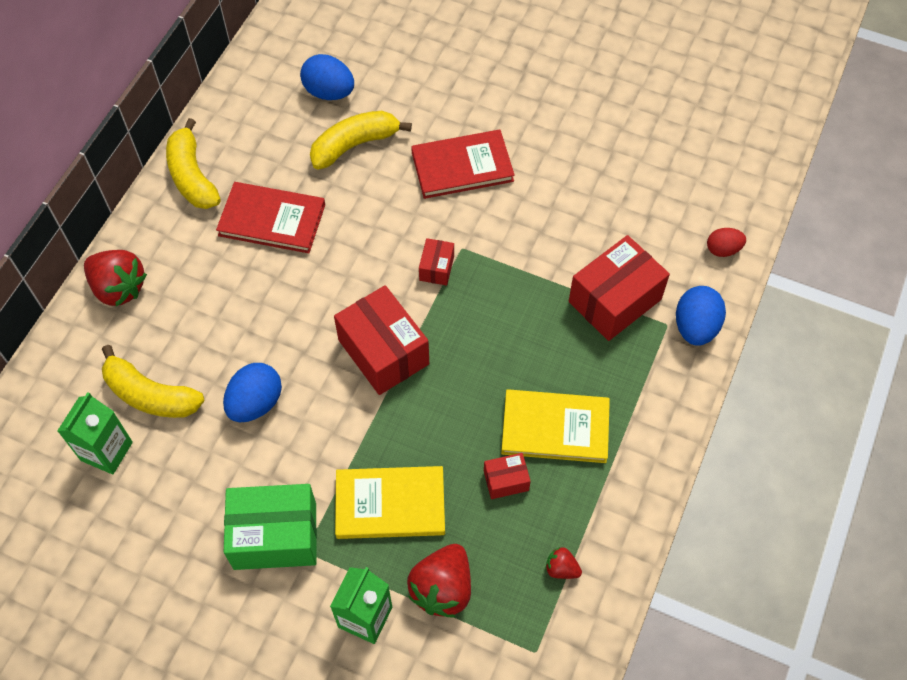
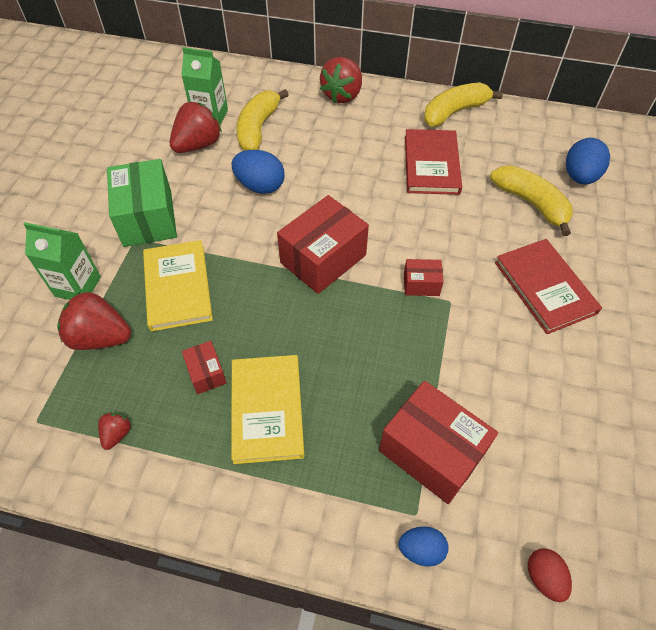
camera: 80 degrees right, 5 degrees down
(159, 470) = (198, 145): none -> red strawberry
(695, 327) = (421, 549): blue egg -> blue egg, size x0.62

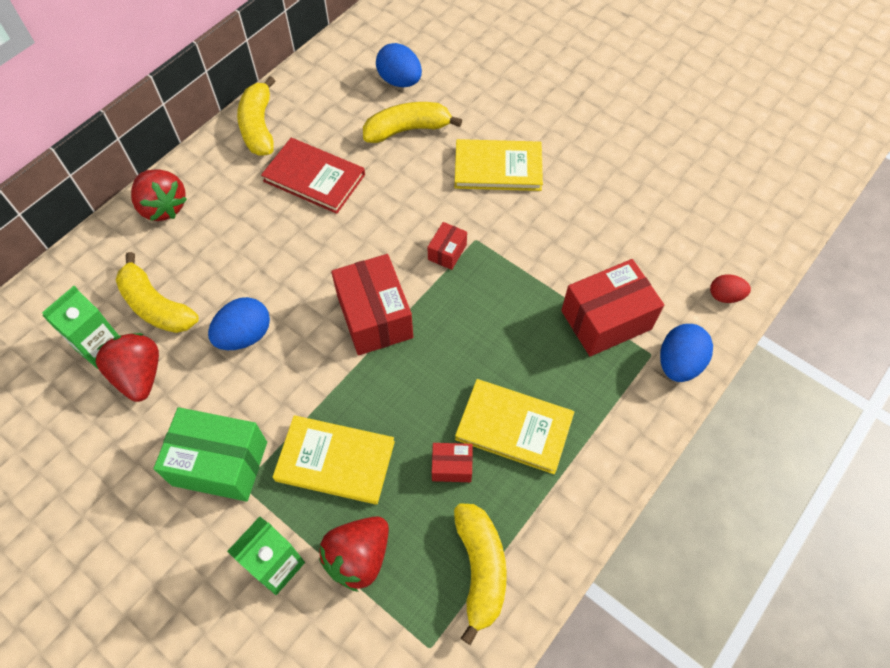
camera: 65 degrees left, 5 degrees up
(117, 434) = (480, 569): red strawberry -> yellow banana
(421, 549) = (678, 363): blue egg -> blue egg, size x1.61
(544, 287) = (498, 168): red book -> yellow book

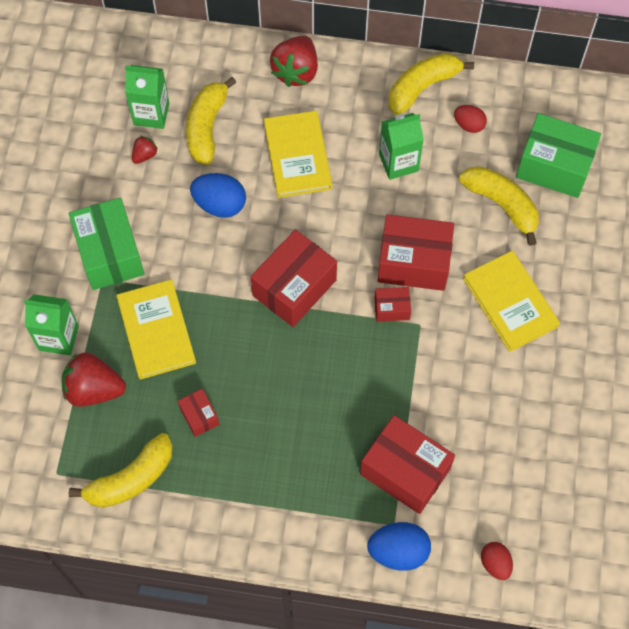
camera: 60 degrees right, 5 degrees up
(139, 375) = (144, 155): red strawberry -> red strawberry, size x0.49
(314, 178) = (398, 162): red book -> green carton
(319, 114) = (469, 125): none -> red egg
(400, 81) = (554, 166): blue egg -> green box
(415, 214) = (413, 262): none -> red box
(514, 427) = (259, 446): yellow book -> yellow book (297, 156)

